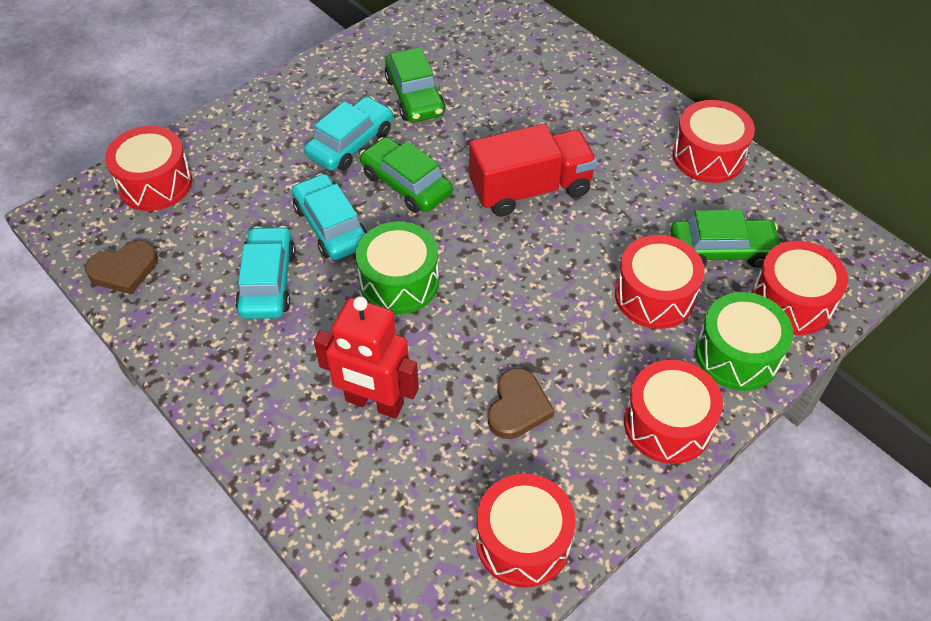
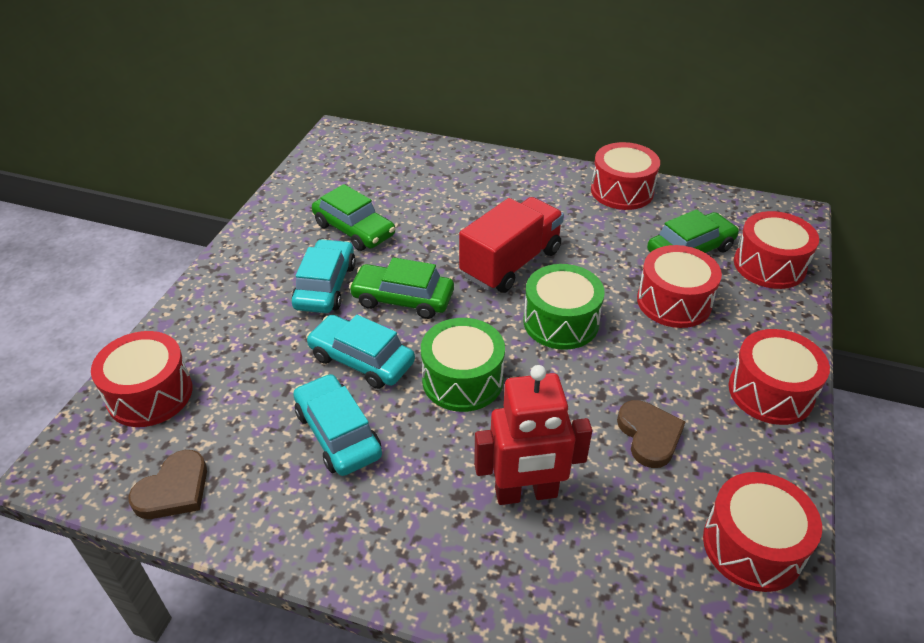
camera: 30 degrees left, 10 degrees down
(737, 354) = (769, 318): green drum -> green drum (561, 322)

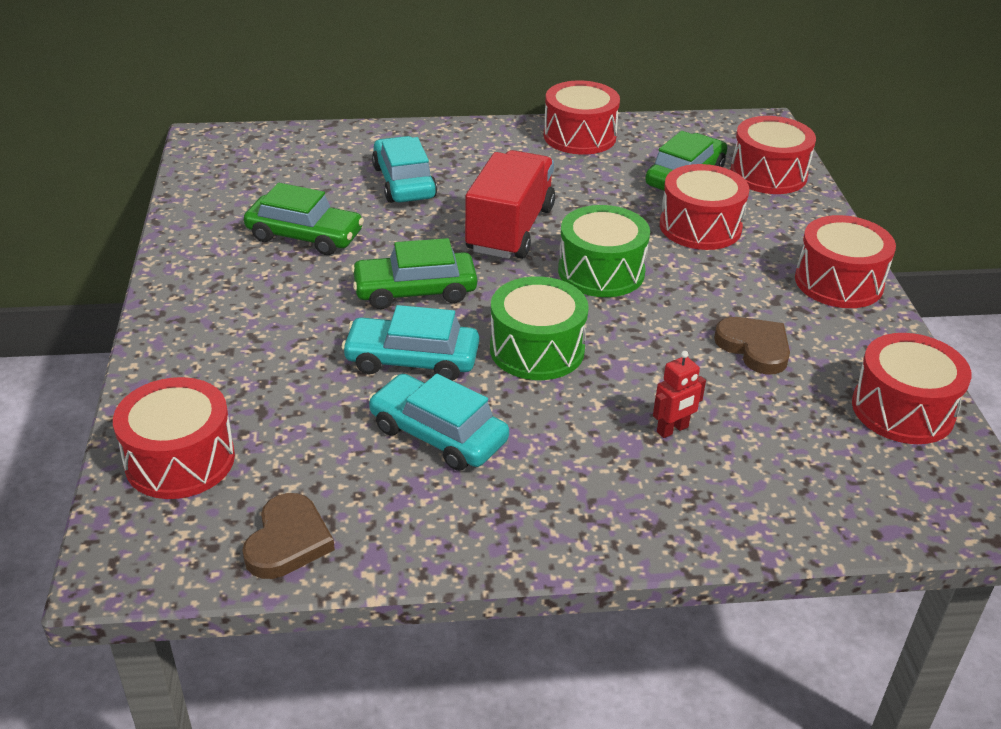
camera: 25 degrees left, 5 degrees down
(325, 286) = (314, 299): turquoise car -> turquoise car (404, 182)
(526, 493) = (672, 430): red robot -> red robot, size x0.48

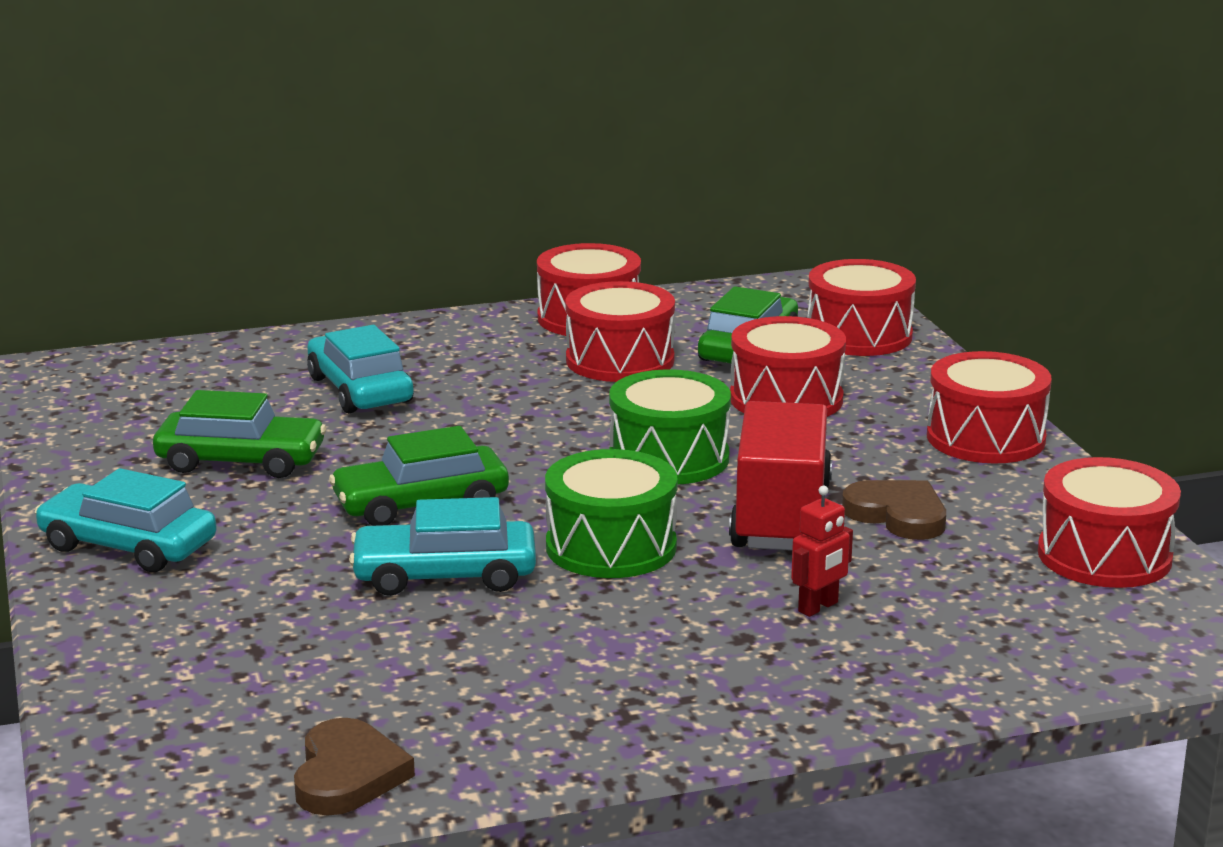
camera: 10 degrees left, 15 degrees down
(180, 460) = (163, 712): red drum -> red drum (620, 360)
(438, 434) = (510, 646): turquoise car -> turquoise car (128, 545)
(510, 229) = (528, 426): red truck -> red truck (781, 517)

